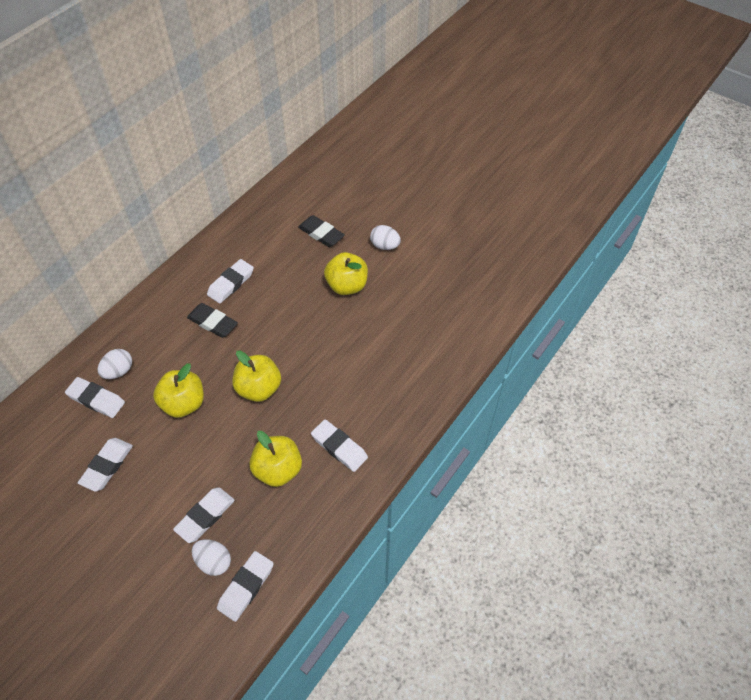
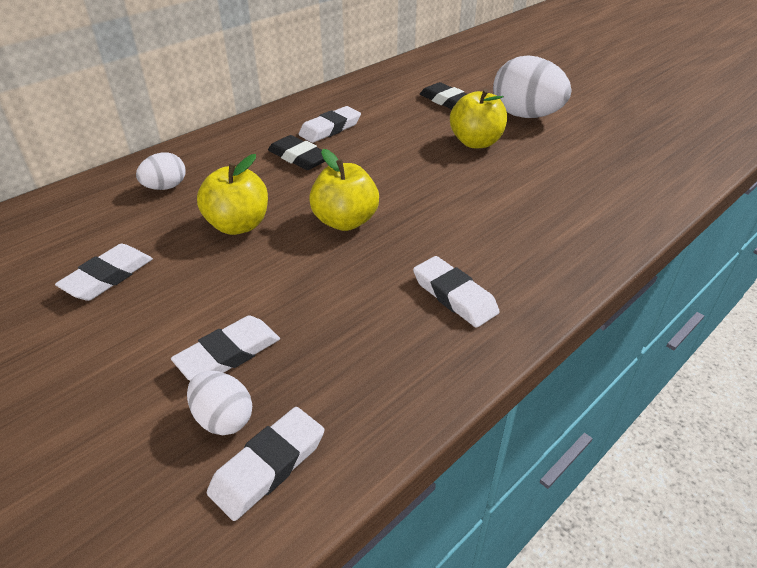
camera: 10 degrees right, 15 degrees down
(96, 399) = (125, 209): white eraser -> none
(278, 470) = (355, 311): yellow apple -> none
(385, 246) = (526, 116): white egg -> white egg, size x1.93

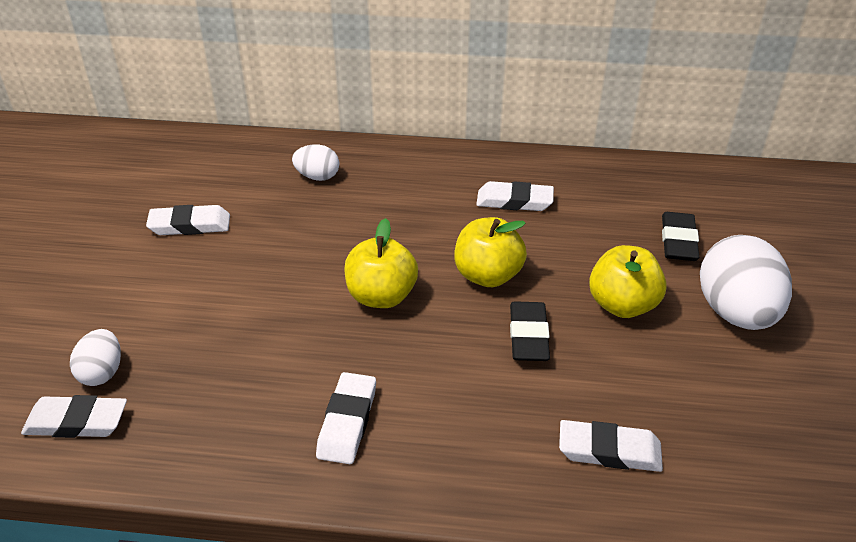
camera: 50 degrees right, 0 degrees up
(228, 354) = (164, 334): white eraser -> white eraser (609, 451)
(238, 225) = (311, 243): yellow apple -> yellow apple (487, 275)
(299, 157) = (444, 213): black eraser -> black eraser (528, 336)

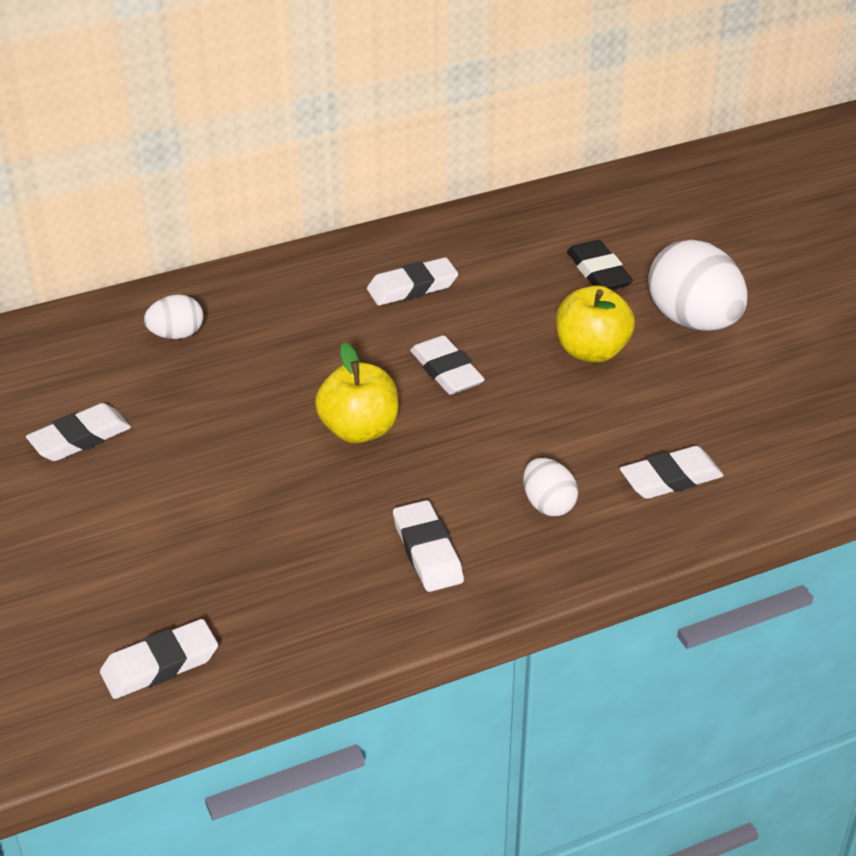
camera: 30 degrees left, 0 degrees up
(102, 372) = (138, 613): white egg -> white egg (548, 504)
(487, 275) = (446, 371): yellow apple -> white eraser
(528, 336) = (529, 411): black eraser -> none

